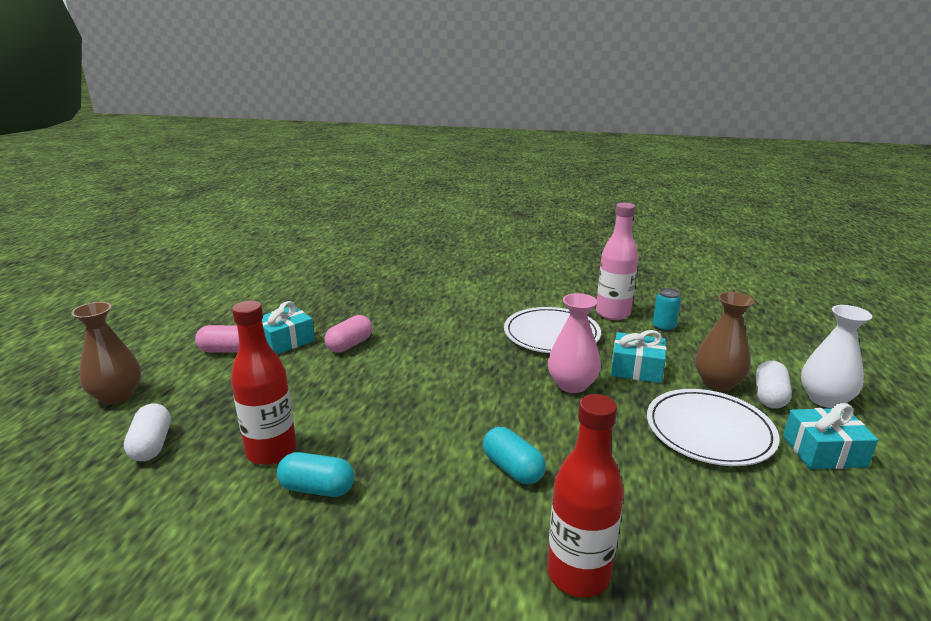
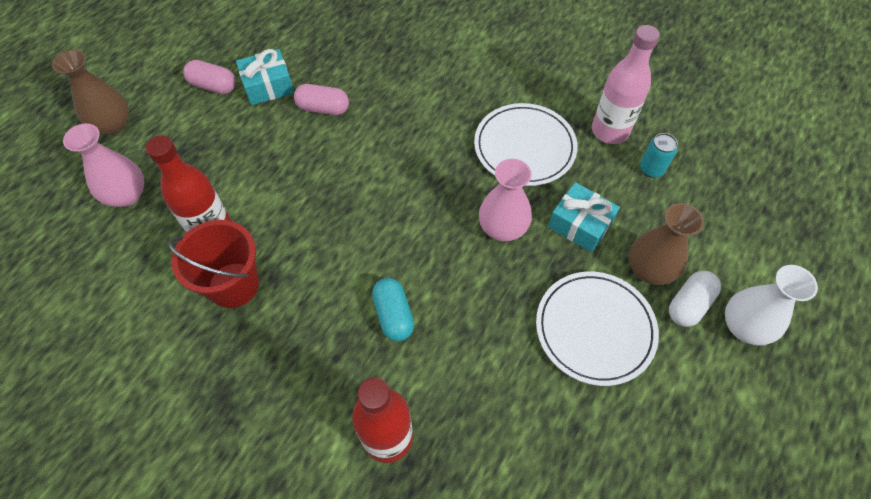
camera: 20 degrees right, 35 degrees up
(152, 445) = (127, 195): white capsule -> pink vase
(317, 488) = (233, 285): turquoise capsule -> red bucket
(350, 345) = (323, 108): pink capsule -> pink capsule turned 45 degrees clockwise
(823, 451) = (686, 389): turquoise gift -> none

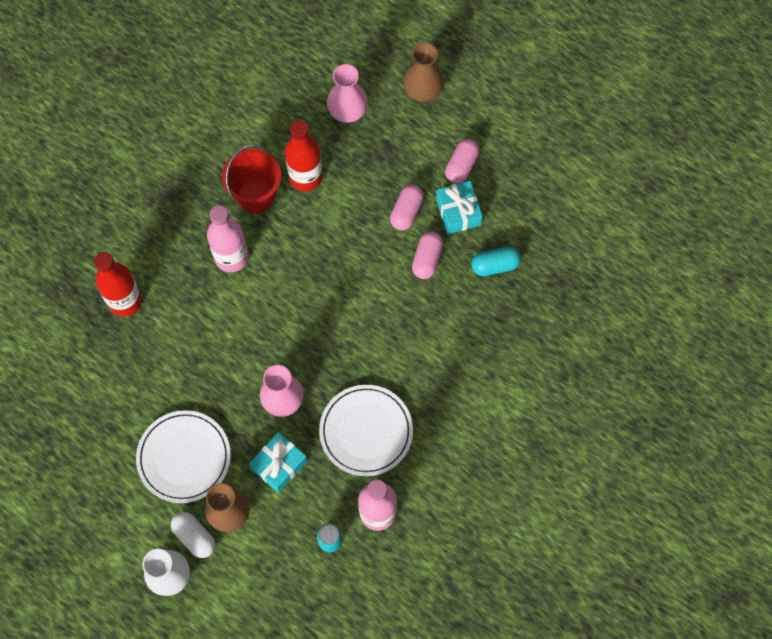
camera: 95 degrees right, 10 degrees up
(265, 129) = (406, 212): none -> pink capsule
(320, 304) = (231, 257): none -> pink bottle
(393, 315) = (215, 309): turquoise capsule -> turquoise capsule (495, 265)

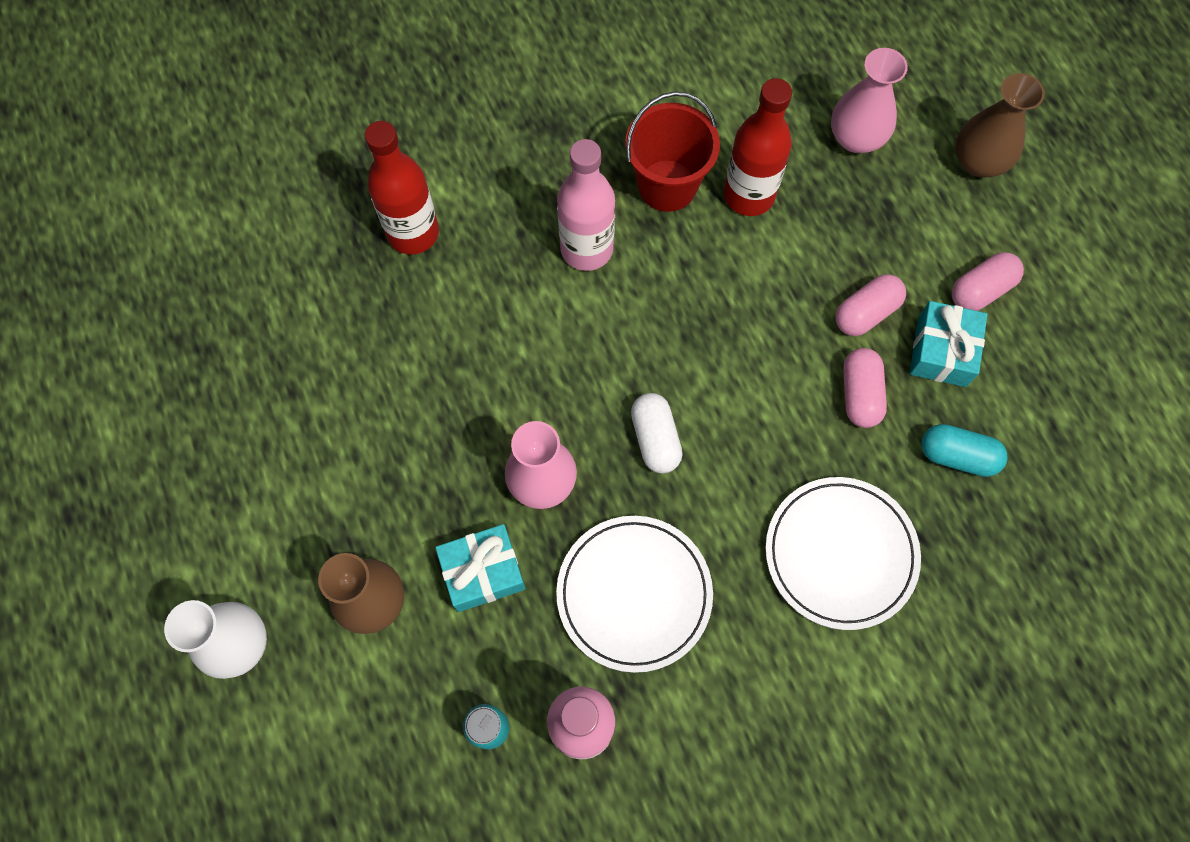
camera: 30 degrees right, 0 degrees up
(184, 457) = (360, 486): white plate -> white plate (840, 554)
(194, 537) = (305, 607): white capsule -> white capsule (655, 439)
(427, 259) = (859, 394): pink capsule -> pink capsule turned 45 degrees counterclockwise

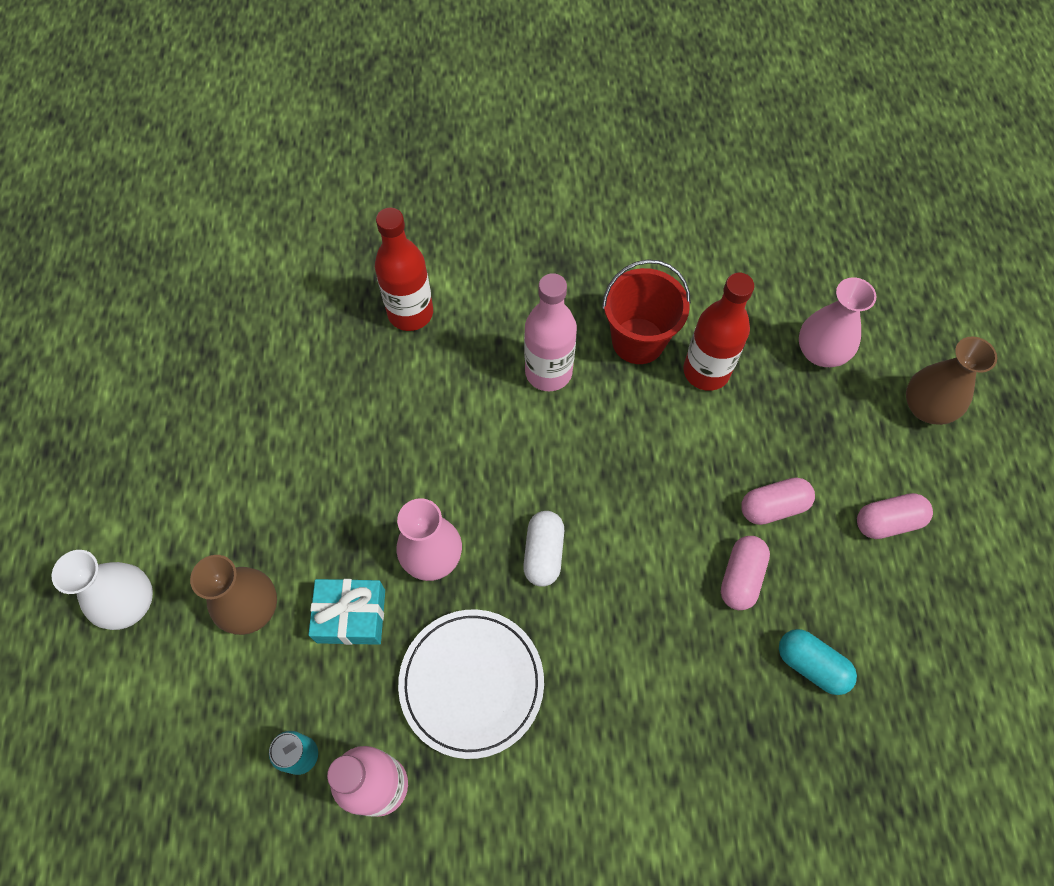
camera: 20 degrees right, 5 degrees down
(840, 554) = (669, 715): white plate -> none
(942, 351) = (831, 564): turquoise gift -> none

